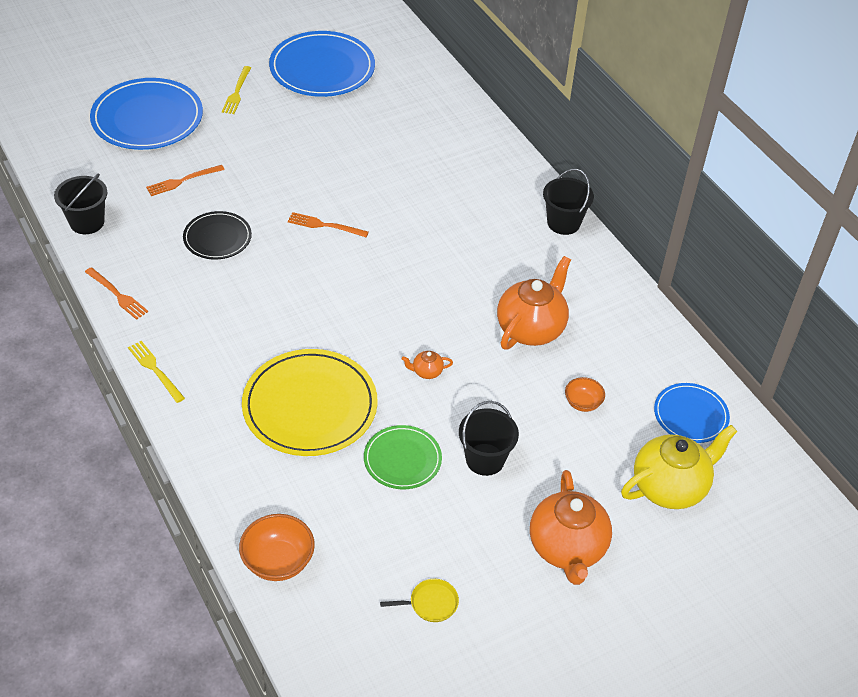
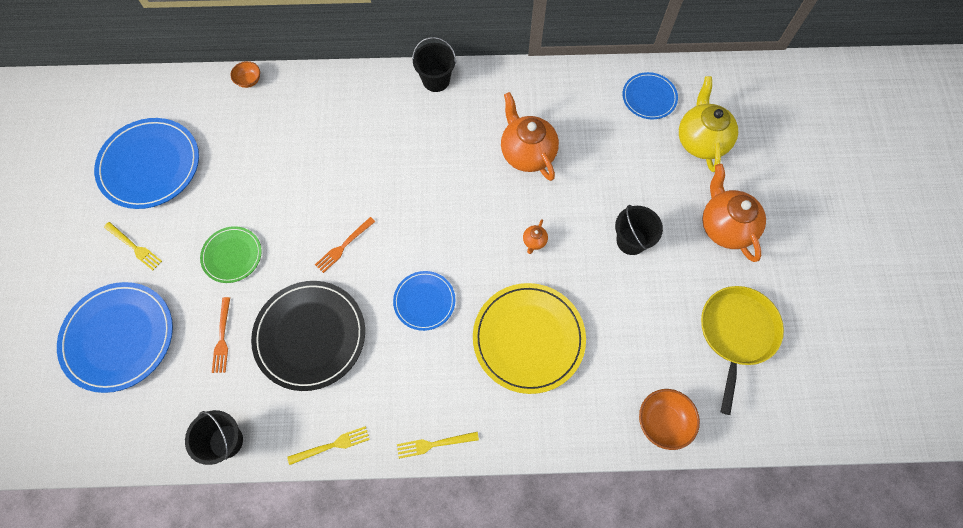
camera: 60 degrees left, 20 degrees up
(117, 295) = (332, 445): orange fork -> yellow fork
(217, 238) = (310, 336): black plate -> black plate, size x1.77
(302, 307) = (424, 301): none -> blue plate
(402, 459) = (607, 295): green plate -> green plate (232, 255)
(431, 603) = (736, 333): yellow pan -> yellow pan, size x2.27
(567, 548) = (725, 226): orange teapot -> orange teapot turned 135 degrees counterclockwise
(582, 403) = (610, 155): orange bowl -> orange bowl (249, 81)

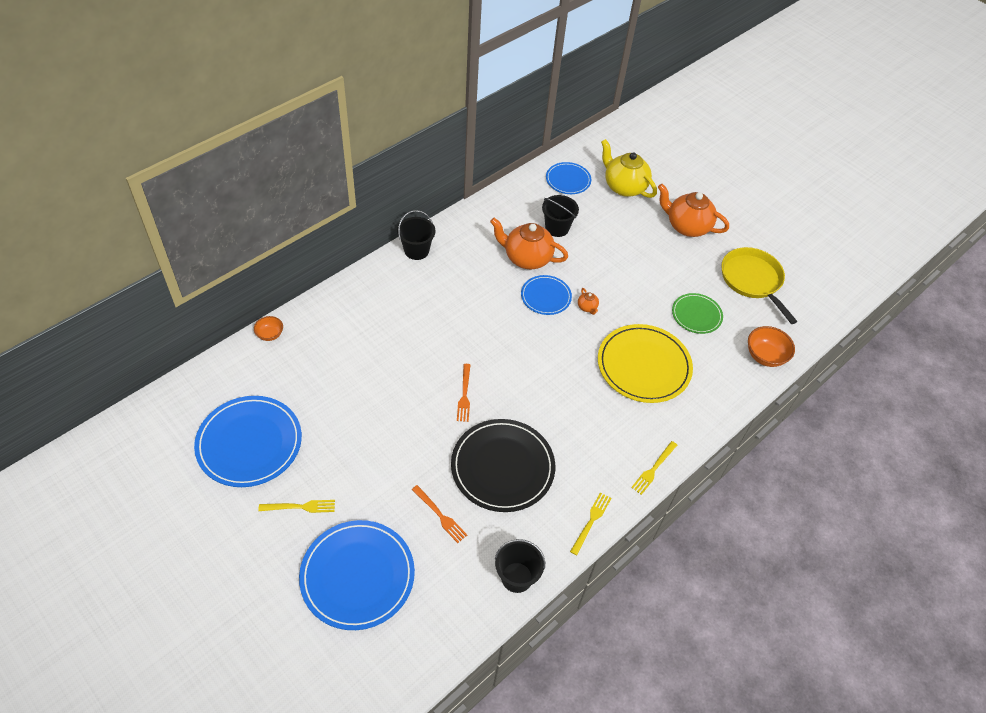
camera: 45 degrees left, 15 degrees down
(232, 255) = (387, 458): green plate -> green plate (696, 315)
(424, 301) = (556, 390): blue plate -> blue plate (546, 296)
(631, 241) = (644, 269): black bucket -> black bucket (557, 228)

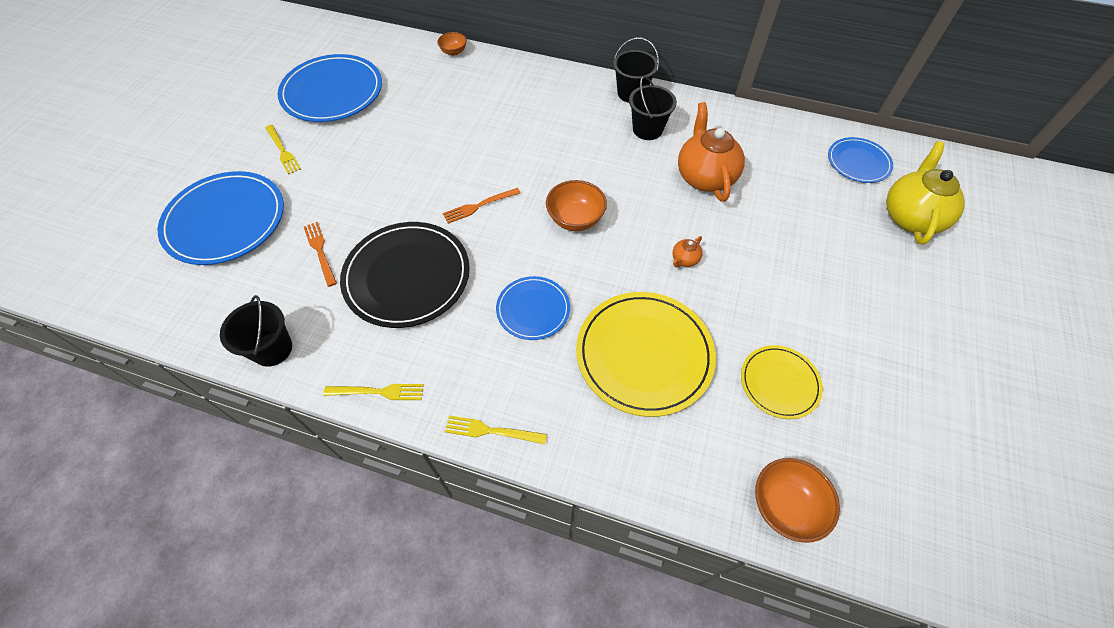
camera: 65 degrees right, 5 degrees up
(440, 515) = (320, 251): orange fork -> orange fork turned 135 degrees clockwise
(515, 345) = (575, 219): none -> orange bowl
(546, 296) = (665, 215): blue plate -> blue plate (533, 309)
(557, 228) = (775, 183): black bucket -> black bucket (647, 129)
(687, 226) = (922, 310): orange teapot -> none
(696, 315) = (779, 383): green plate -> yellow plate
(752, 280) = (912, 432): yellow pan -> none

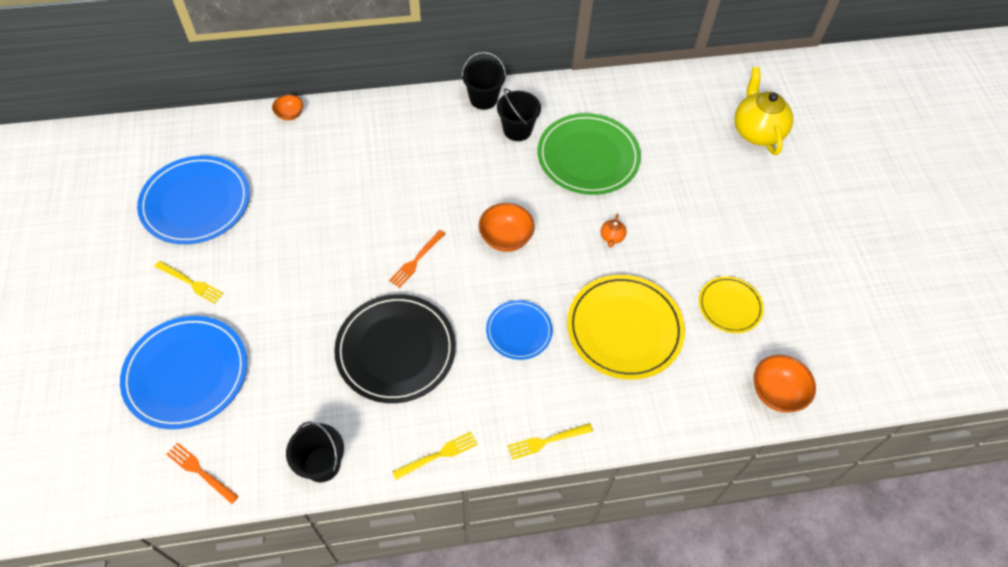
camera: 30 degrees left, 0 degrees up
(320, 251) = (301, 362): orange fork -> orange fork (200, 471)
(704, 176) = (588, 157): orange teapot -> green plate
(858, 162) = (698, 97): blue plate -> none

